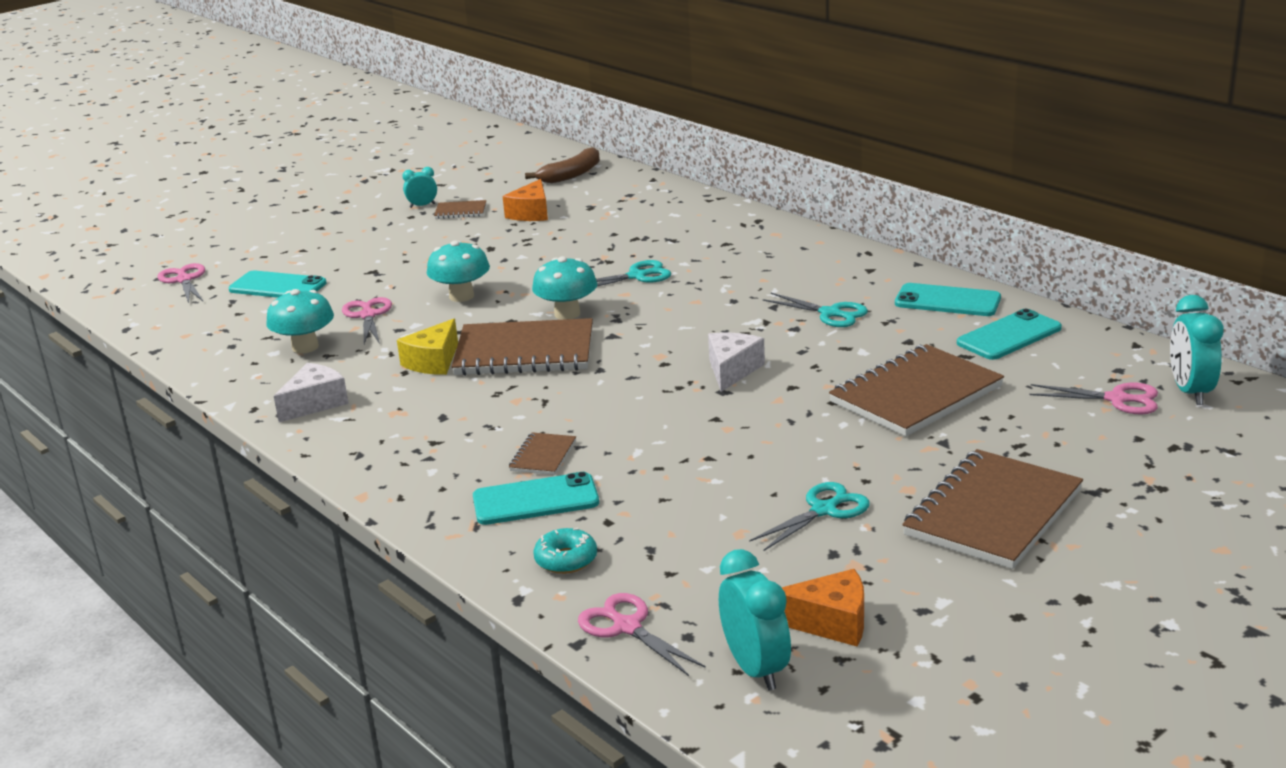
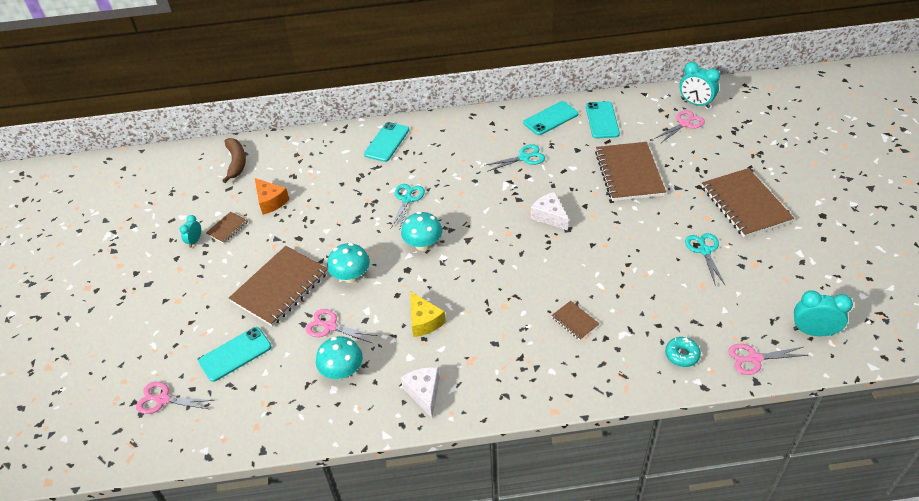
camera: 55 degrees left, 20 degrees up
(524, 352) = (451, 280): brown notebook -> brown notebook (280, 287)
(535, 500) = (616, 342): turquoise phone -> turquoise phone (387, 142)
(830, 622) = (793, 292): orange cheese -> none

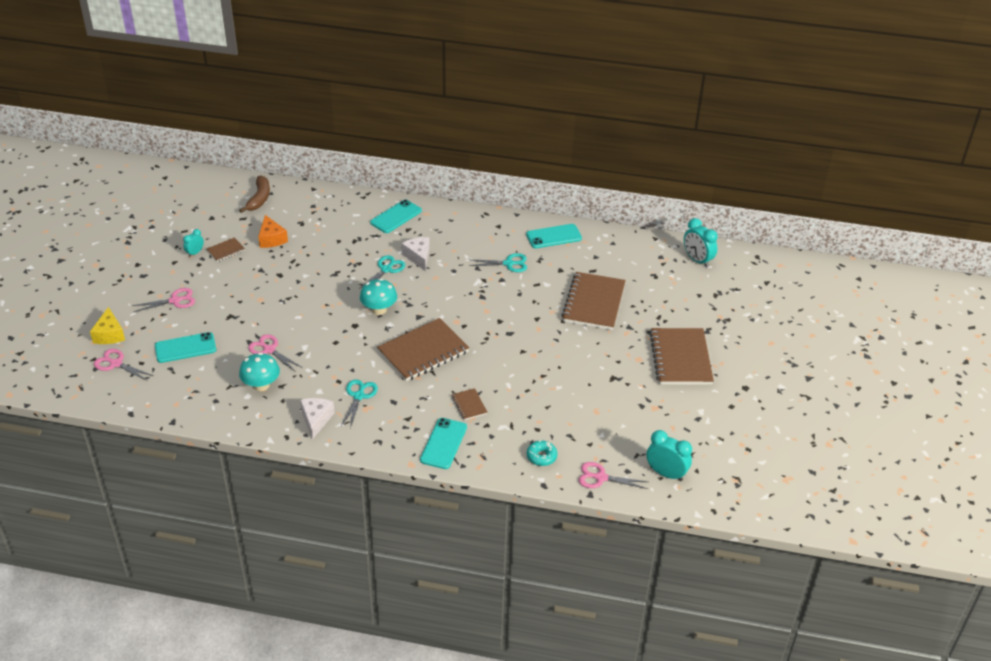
camera: 15 degrees right, 5 degrees down
(280, 287) = (245, 309): brown notebook -> brown notebook (423, 352)
(351, 276) = (306, 317): turquoise mushroom -> none
(424, 321) = (346, 368): yellow cheese -> yellow cheese (109, 334)
(549, 216) = (500, 318): white cheese -> white cheese (418, 257)
(602, 120) = (600, 251): turquoise phone -> turquoise phone (443, 443)
(684, 124) = (674, 275): pink scissors -> pink scissors (175, 300)
(704, 250) = (617, 384): turquoise scissors -> turquoise scissors (359, 396)

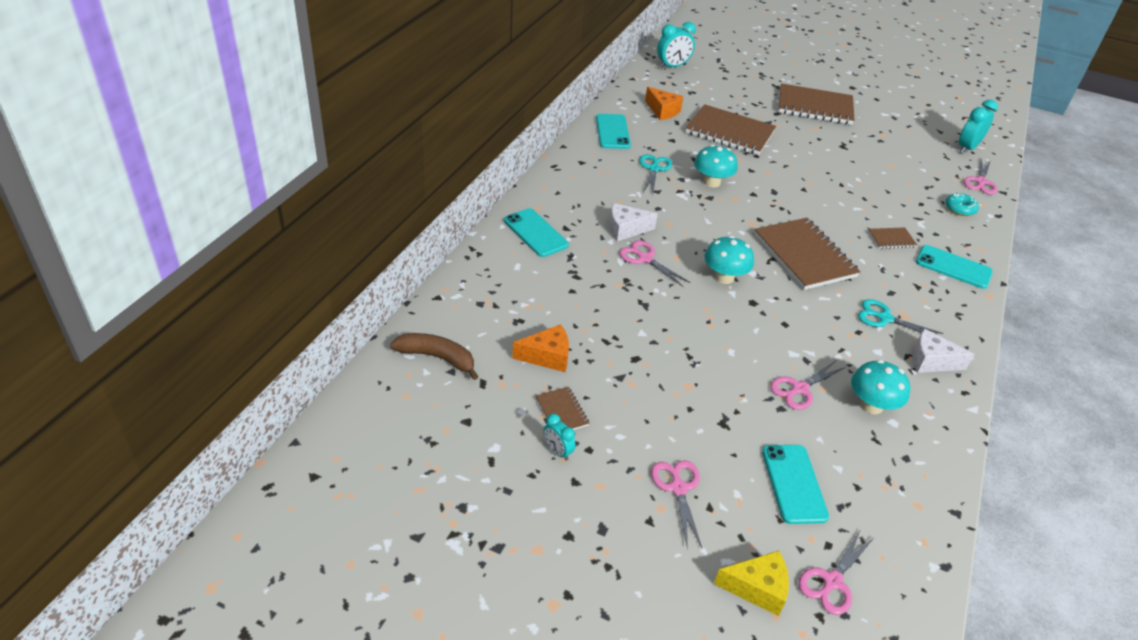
camera: 80 degrees left, 0 degrees up
(386, 269) = (645, 258): turquoise scissors -> pink scissors
(505, 296) = (712, 182): none -> turquoise mushroom
(607, 261) = (662, 111): none -> orange cheese

